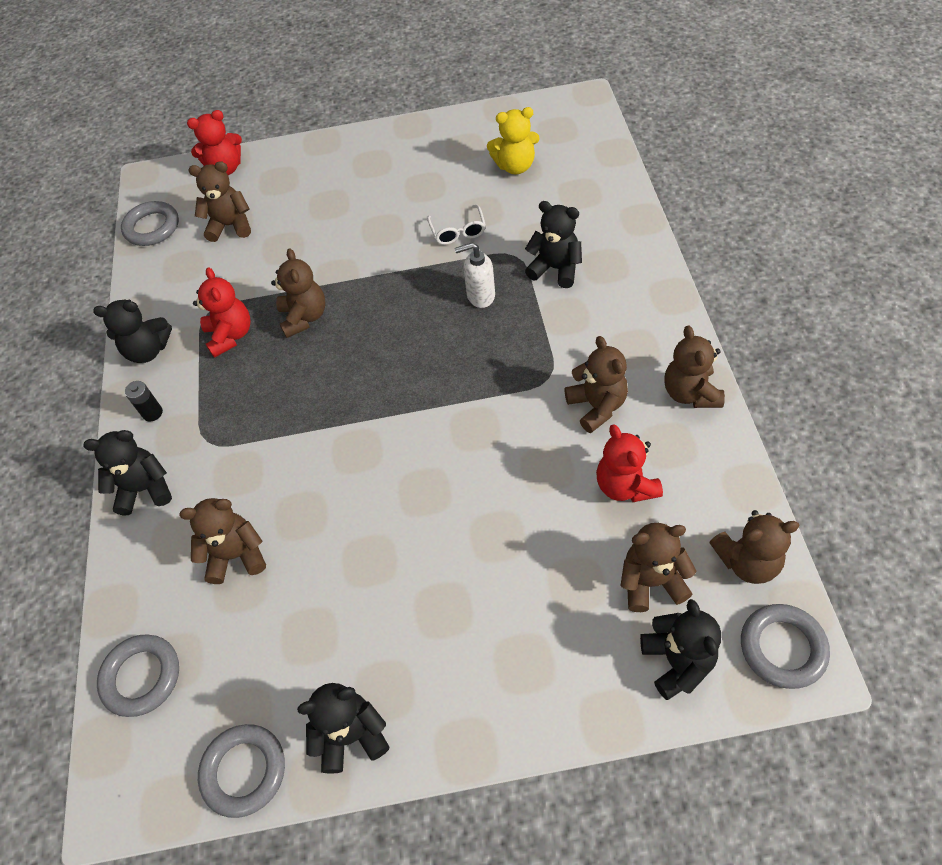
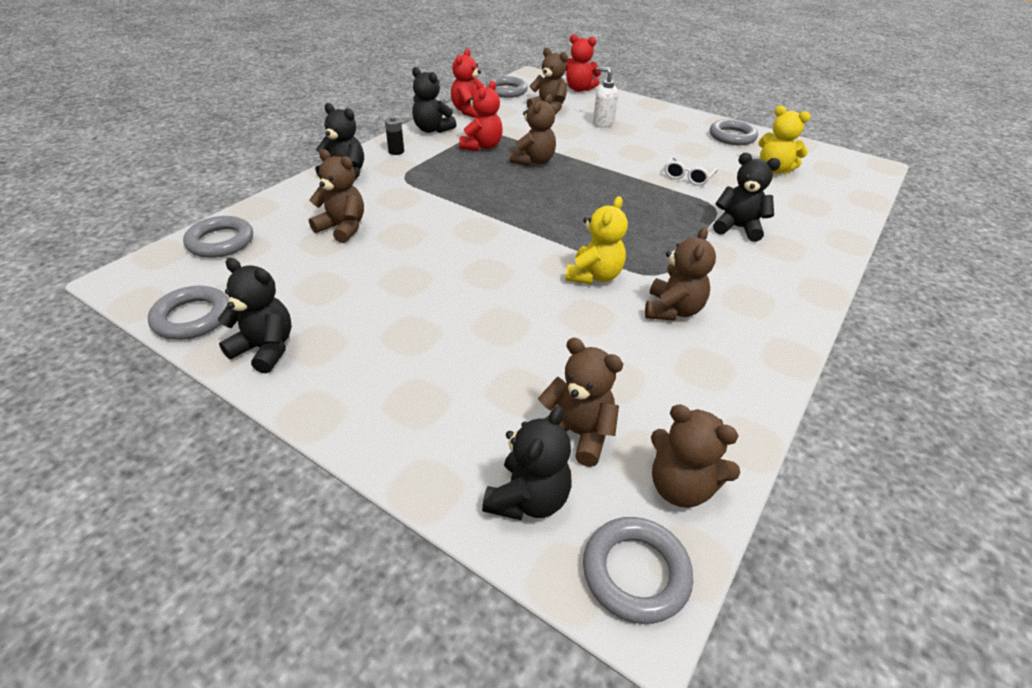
camera: 35 degrees right, 15 degrees down
(440, 141) = (732, 136): none -> grey ring
(480, 296) = (661, 211): white soap dispenser -> white soap dispenser (602, 123)
(507, 420) = (594, 276): none -> yellow teddy bear
(555, 269) = (737, 228): black teddy bear -> black teddy bear turned 45 degrees counterclockwise
(625, 485) = (634, 365): red teddy bear -> red teddy bear (469, 111)
(690, 393) = (765, 352): brown teddy bear -> none

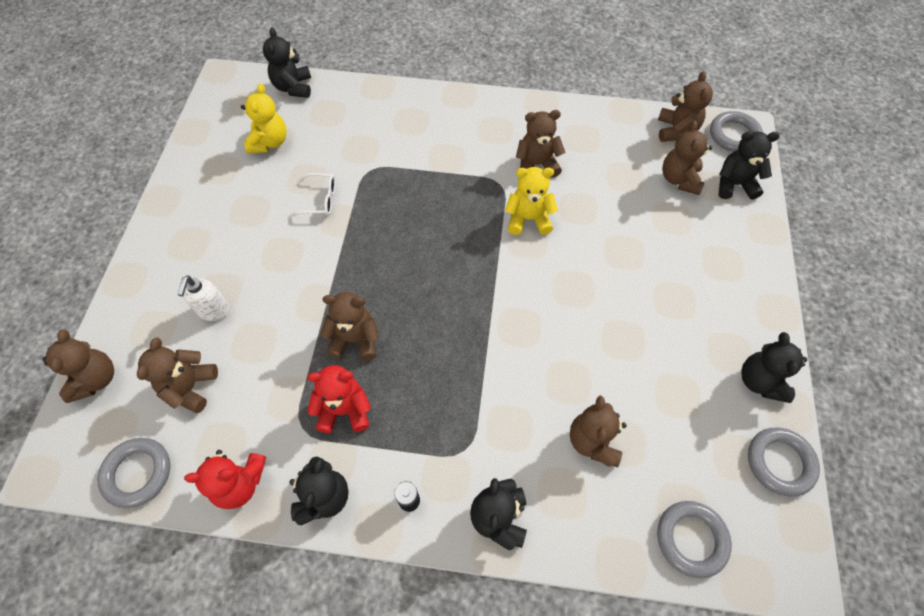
camera: 115 degrees left, 20 degrees up
(579, 89) = (96, 379): red teddy bear -> brown teddy bear
(732, 136) = (199, 184): grey ring -> none
(737, 228) = (398, 150): black teddy bear -> black teddy bear (293, 87)

